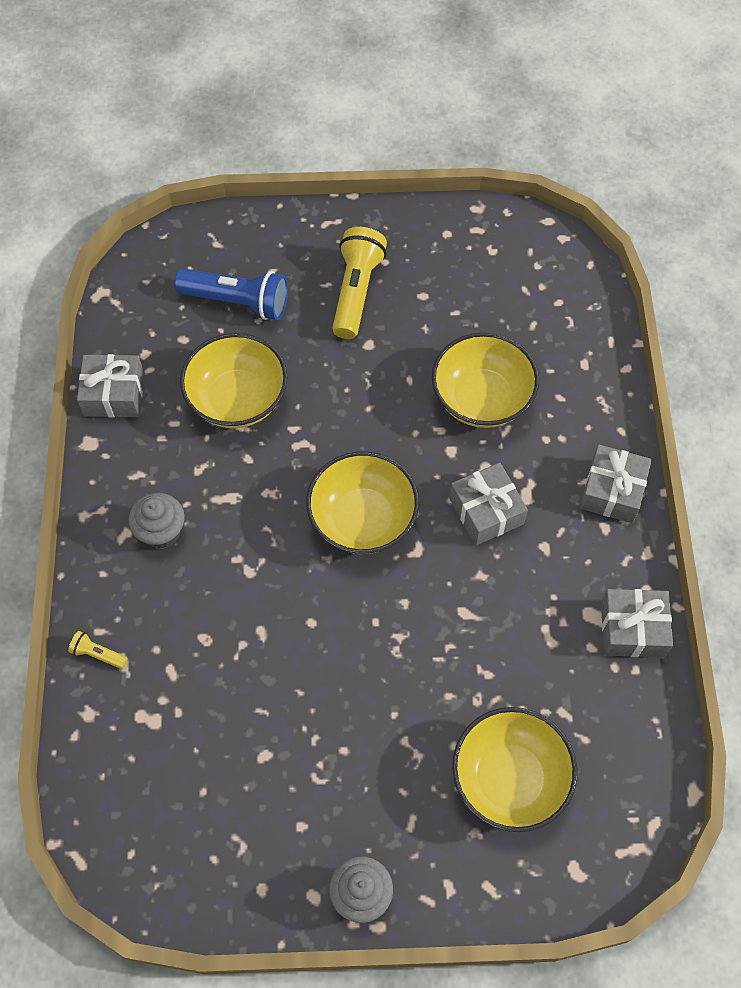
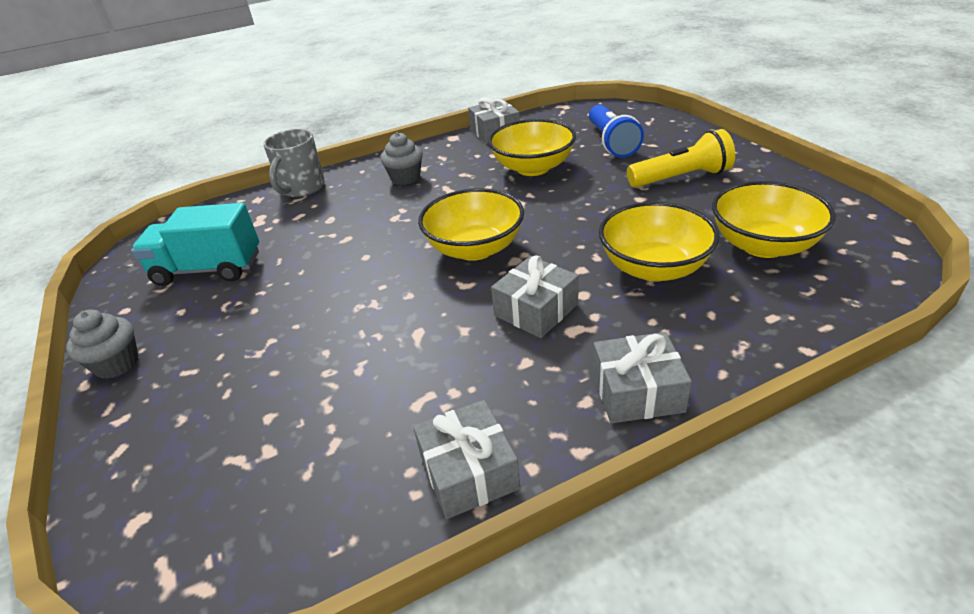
camera: 70 degrees right, 25 degrees down
(98, 654) = (302, 188): yellow flashlight -> grey mug
(232, 790) = (208, 269): none -> turquoise truck
(509, 778) = (245, 425): yellow bowl -> yellow bowl (763, 245)

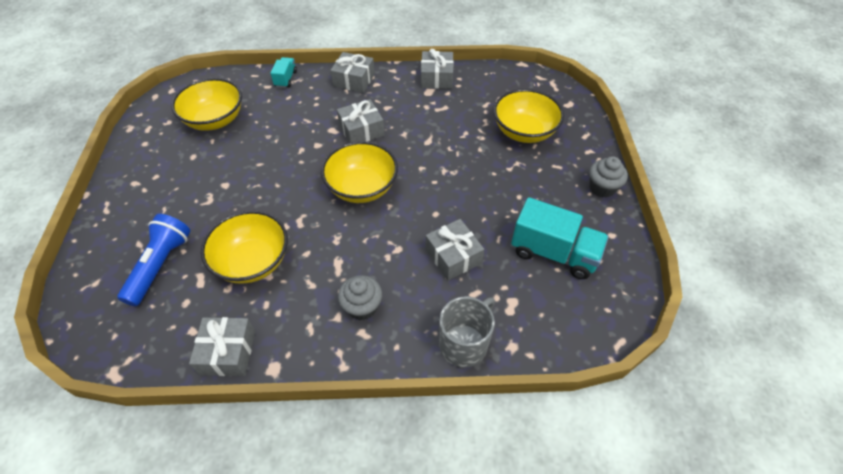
camera: 160 degrees left, 15 degrees up
(329, 231) = (453, 256): none -> grey gift
(654, 268) = (282, 130): yellow bowl -> yellow bowl (524, 132)
(681, 178) = (176, 192): yellow flashlight -> none
(762, 342) = (286, 79): none -> turquoise truck

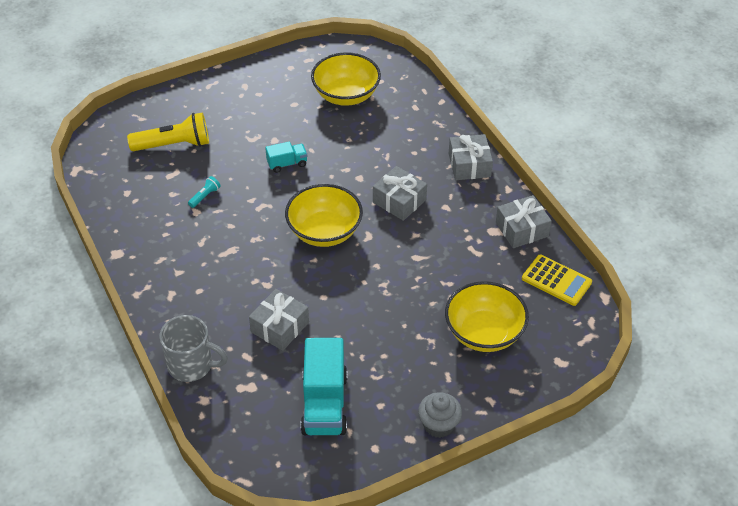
camera: 65 degrees right, 5 degrees down
(160, 265) = (174, 145): blue flashlight -> yellow flashlight
(228, 352) = (118, 221): grey gift -> none
(253, 262) = (205, 196): yellow bowl -> turquoise flashlight
(286, 79) = (434, 115): turquoise truck -> turquoise truck (287, 163)
(362, 307) = (195, 284): grey cupcake -> none
(494, 79) = (556, 280): none -> yellow calculator

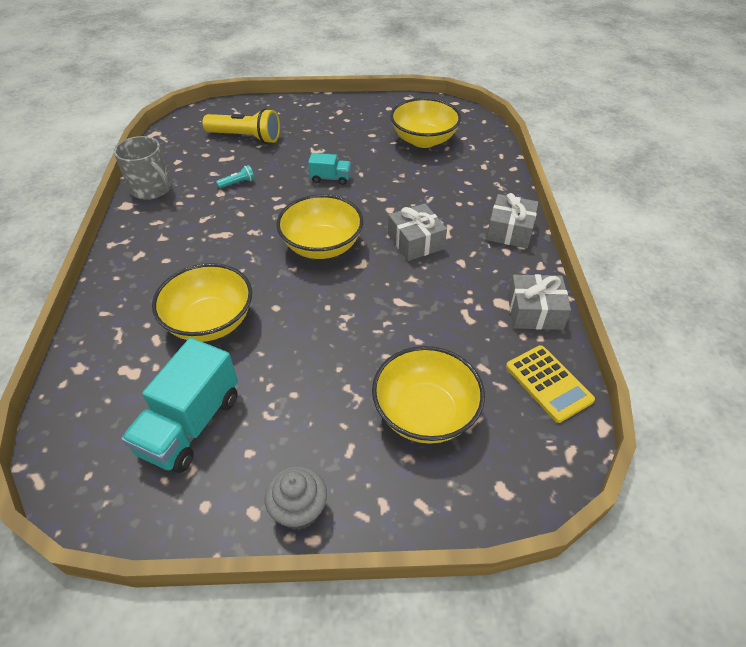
camera: 25 degrees right, 0 degrees up
(191, 365) = (98, 328): grey mug -> grey mug (152, 189)
(280, 327) = (210, 322): grey gift -> yellow bowl

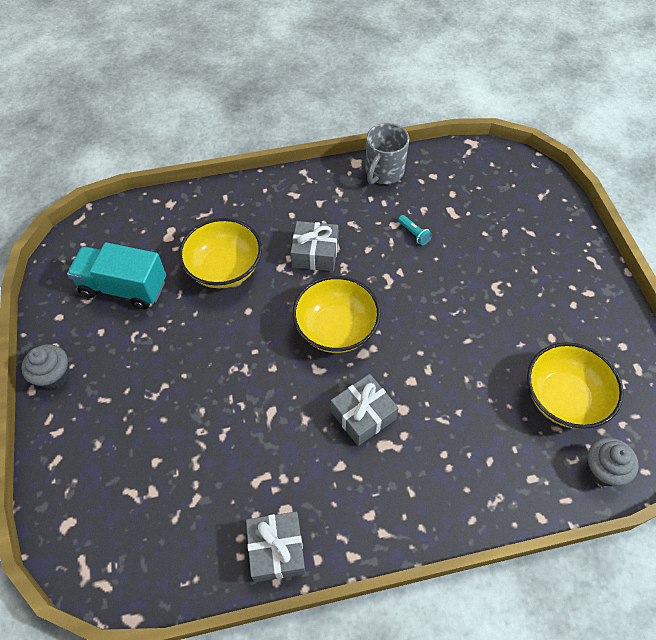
camera: 80 degrees right, 10 degrees up
(246, 137) = (496, 218): yellow flashlight -> none
(330, 178) = (448, 312): turquoise truck -> none
(425, 413) = (141, 452): yellow bowl -> none
(481, 136) = (602, 470): none -> grey cupcake
(510, 230) = (407, 518): grey gift -> grey gift (315, 253)
(548, 383) = (181, 565): yellow calculator -> none

